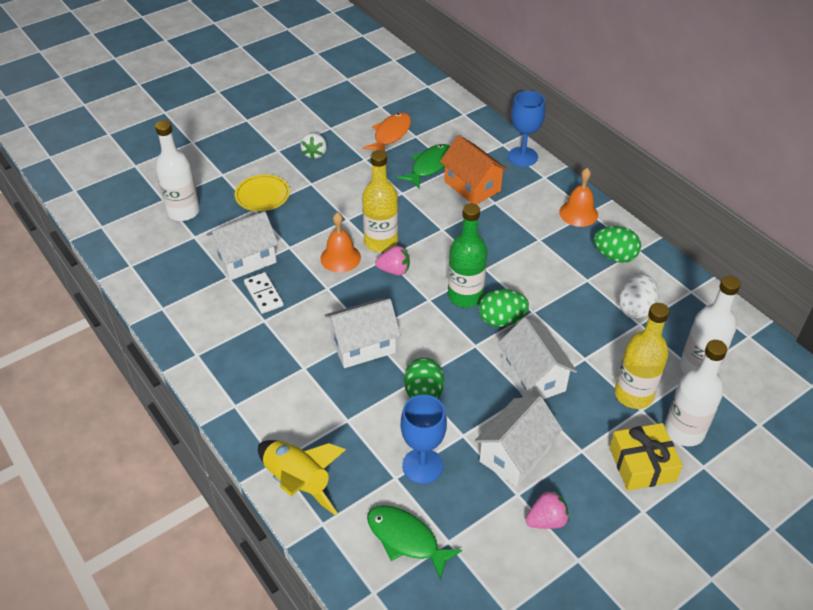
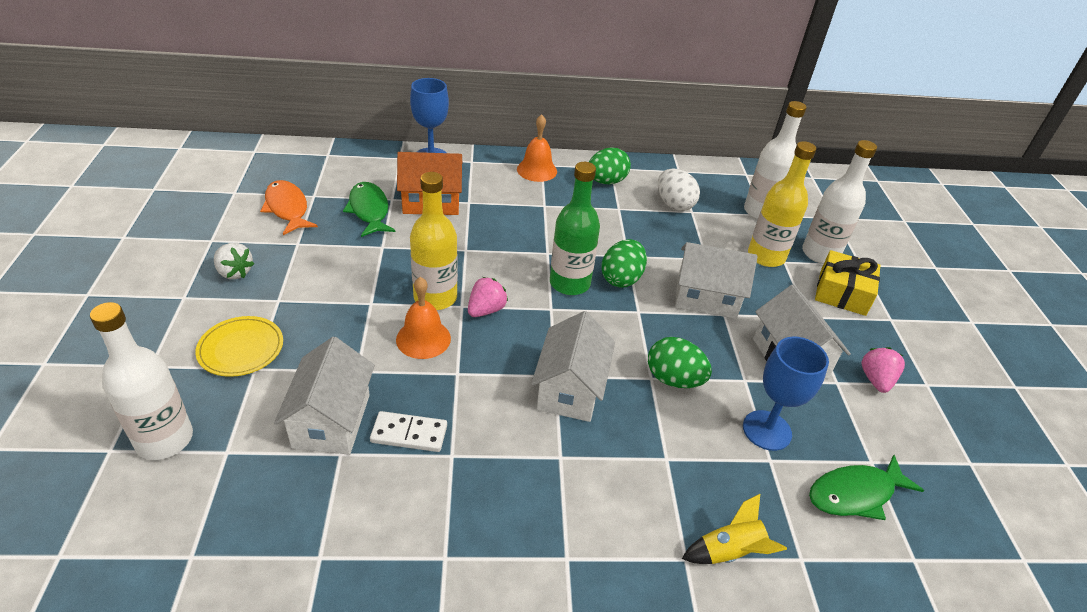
camera: 60 degrees left, 5 degrees down
(298, 482) = (729, 552): yellow rocket -> yellow rocket, size x0.63

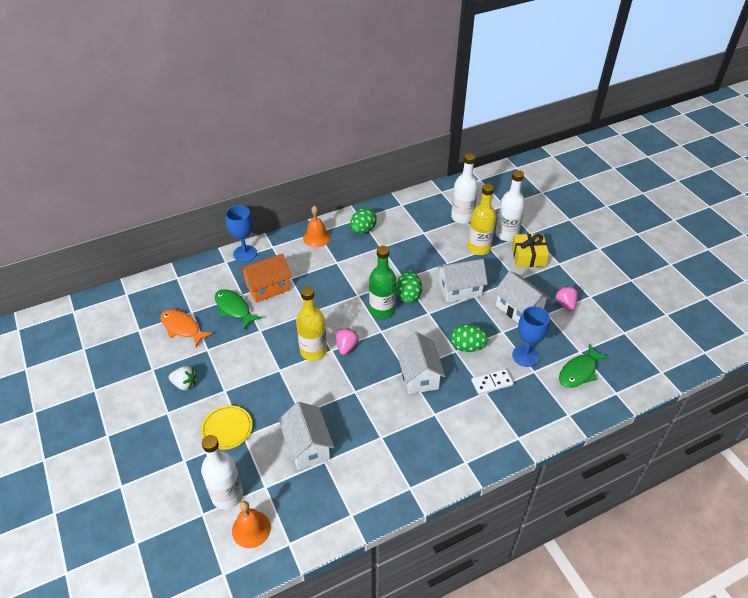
camera: 20 degrees left, 5 degrees up
(409, 434) = (352, 435): white domino -> white domino (491, 383)
(423, 339) = (323, 379): orange bell -> orange bell (251, 529)
(674, 204) = (411, 231): white egg -> none
(729, 552) = (536, 426): yellow rocket -> none

